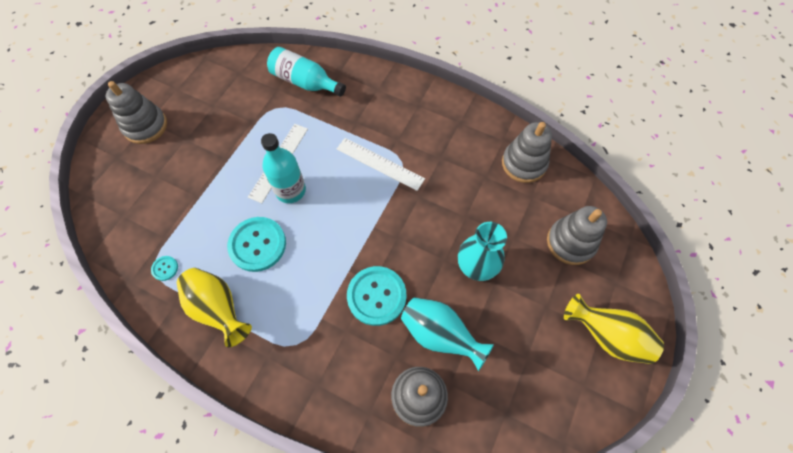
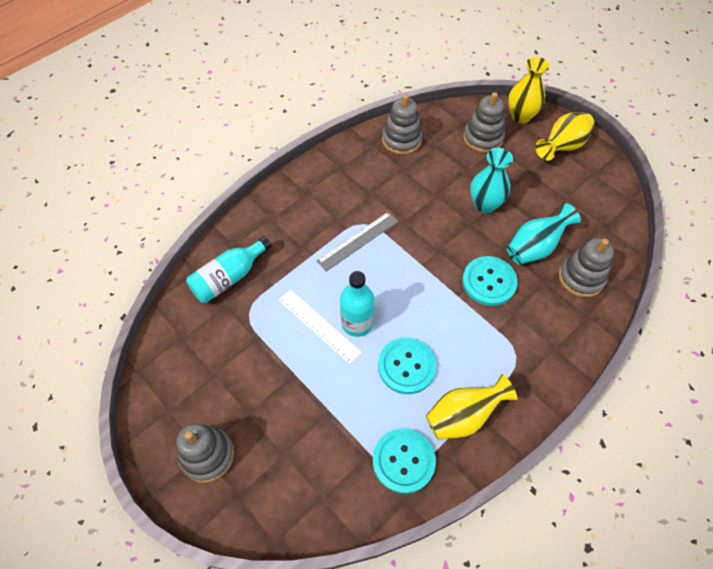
camera: 70 degrees left, 5 degrees down
(165, 268) = (403, 461): turquoise button -> turquoise button, size x2.27
(380, 164) = (358, 241): white ruler -> grey ruler
(628, 276) = (520, 116): none -> yellow vase

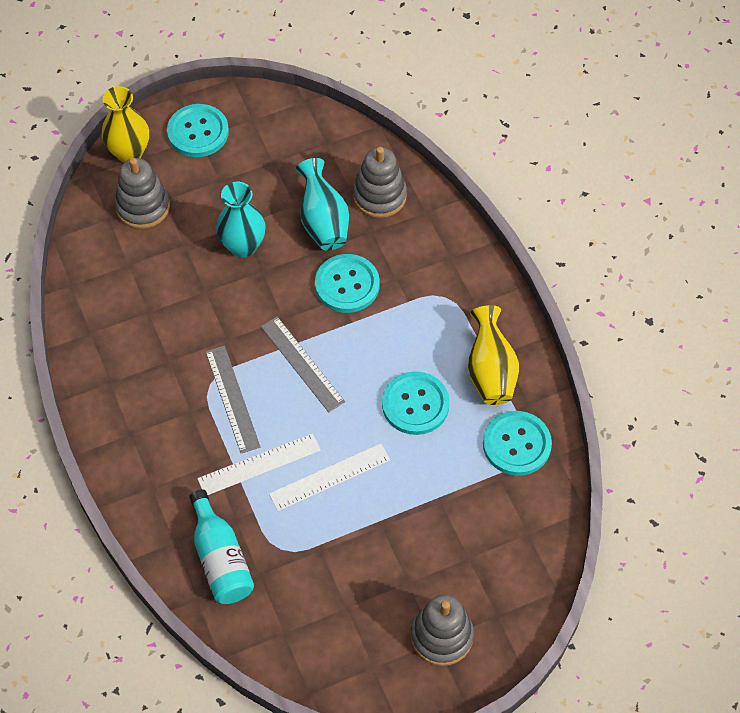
camera: 70 degrees left, 0 degrees up
(312, 276) = (259, 464): none -> white ruler
(357, 323) = (343, 436): turquoise bottle -> none
(401, 140) = (99, 296): grey stacking toy -> none
(406, 275) = (302, 364): none -> grey ruler
(562, 146) = (198, 132): yellow vase -> turquoise button

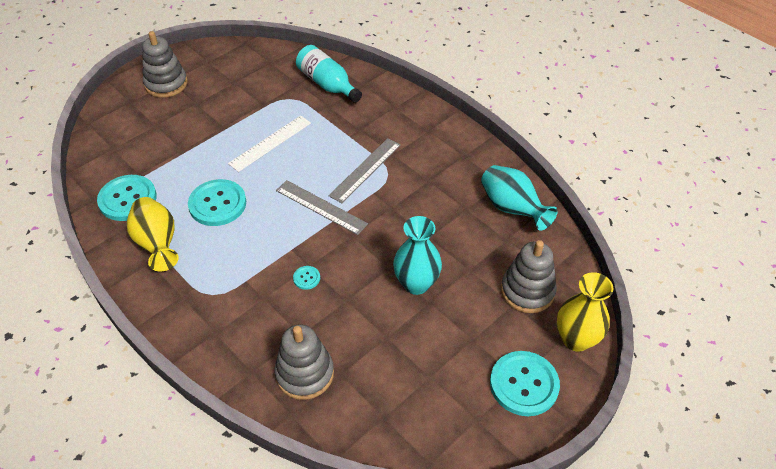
camera: 160 degrees right, 10 degrees down
(232, 398) = (365, 170): grey ruler -> grey ruler turned 75 degrees clockwise
(259, 464) = (325, 137): white ruler -> none
(323, 221) = (351, 329): turquoise vase -> turquoise vase (512, 209)
(347, 285) = (306, 278): turquoise button -> turquoise button, size x0.44

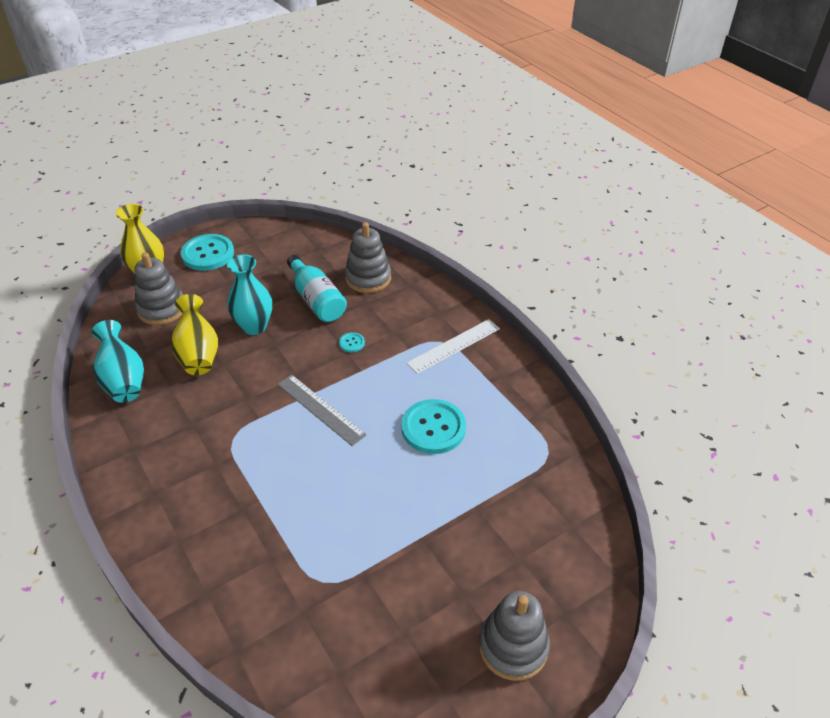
camera: 170 degrees left, 5 degrees down
(127, 199) = (537, 448): turquoise button -> none
(158, 244) = (495, 392): yellow vase -> yellow vase (198, 353)
(270, 143) = (363, 503): white ruler -> white ruler (454, 346)
(327, 84) = (258, 602): turquoise bottle -> turquoise bottle (316, 300)
(365, 170) = (256, 447): grey ruler -> none

